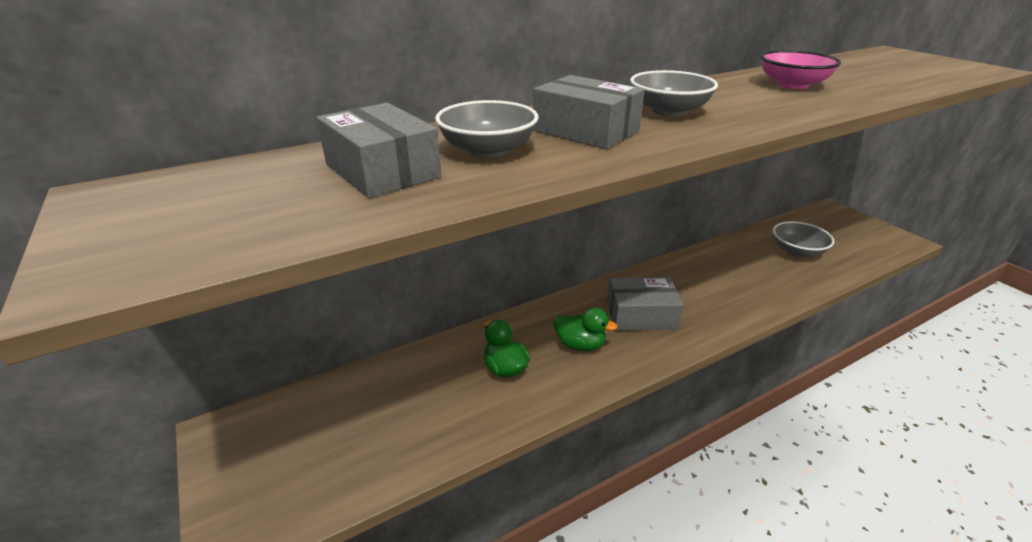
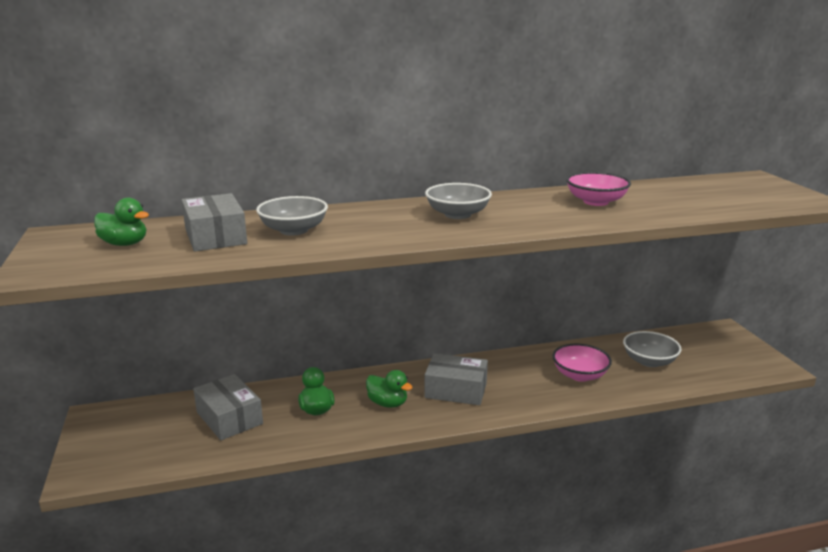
camera: 15 degrees right, 10 degrees down
(242, 198) = (124, 244): none -> green duck
(585, 131) = (375, 223): grey box -> grey box (229, 418)
(747, 277) = (579, 375): none -> pink bowl

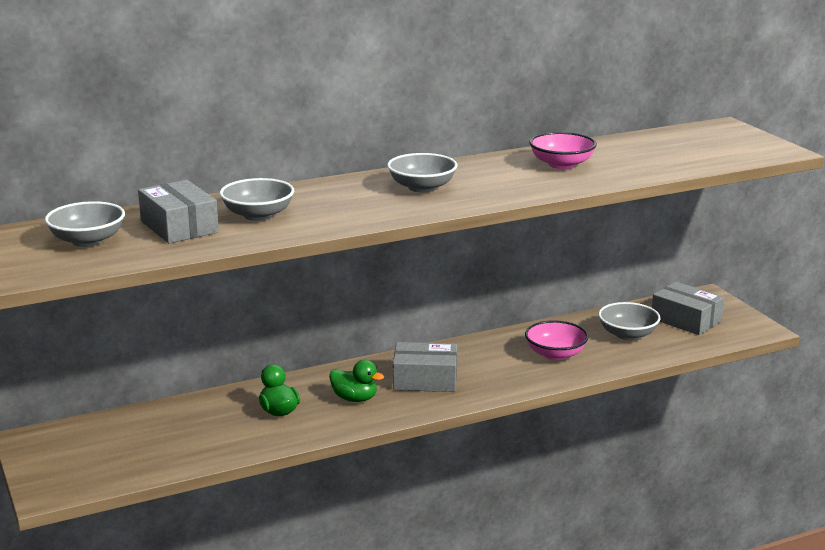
camera: 10 degrees left, 0 degrees up
(124, 244) = (88, 241): green duck -> grey bowl
(229, 418) = (185, 427): grey box -> grey box (686, 320)

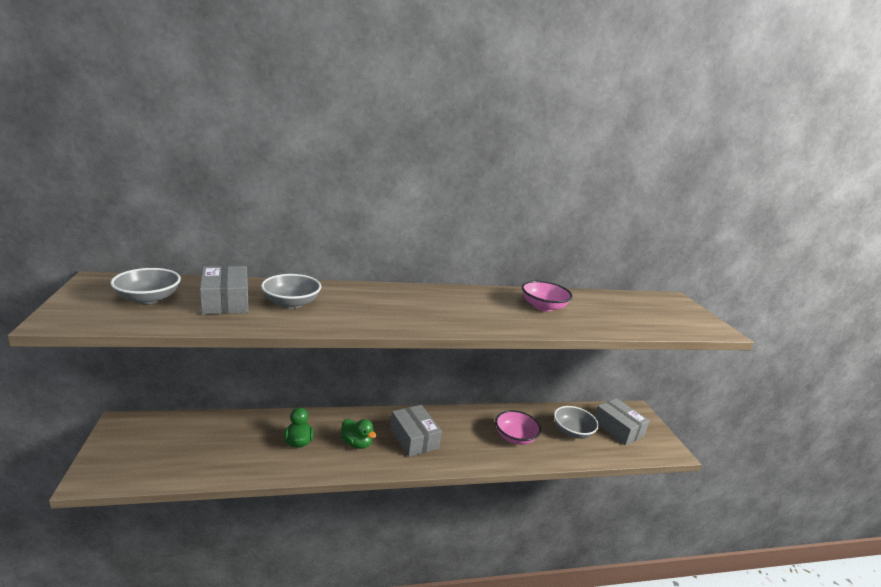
camera: 10 degrees right, 0 degrees up
(422, 187) = (429, 305): grey bowl -> none
(425, 380) = (414, 438): grey box -> grey box turned 45 degrees clockwise

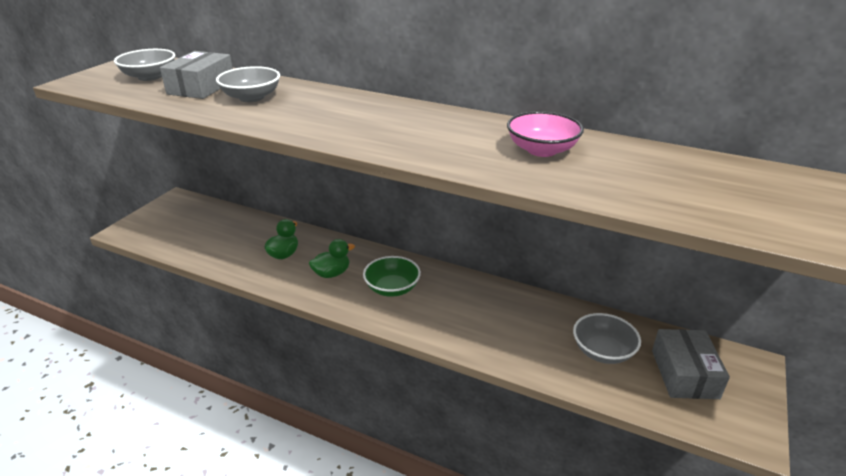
camera: 40 degrees right, 10 degrees up
(357, 443) = (332, 273): green duck -> green duck turned 105 degrees counterclockwise
(414, 438) = (392, 288): grey box -> green bowl
(515, 437) = (512, 329): pink bowl -> none

